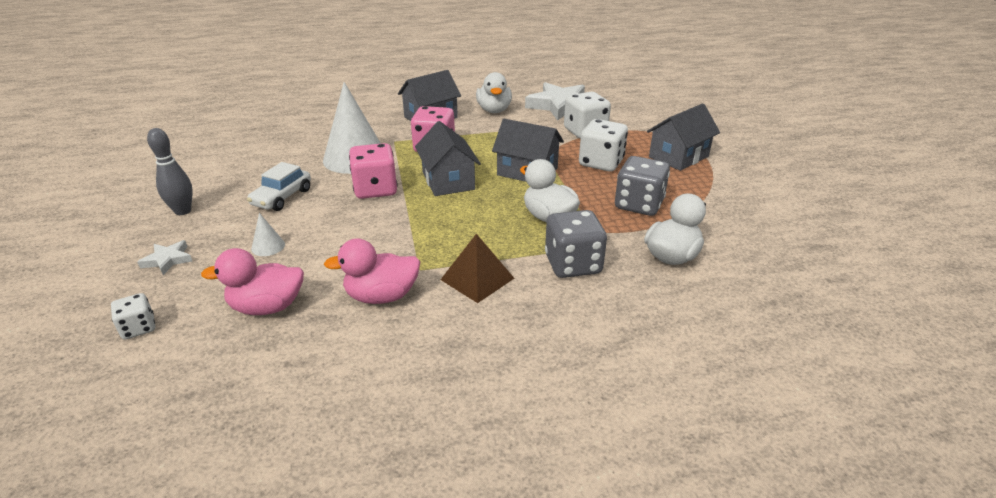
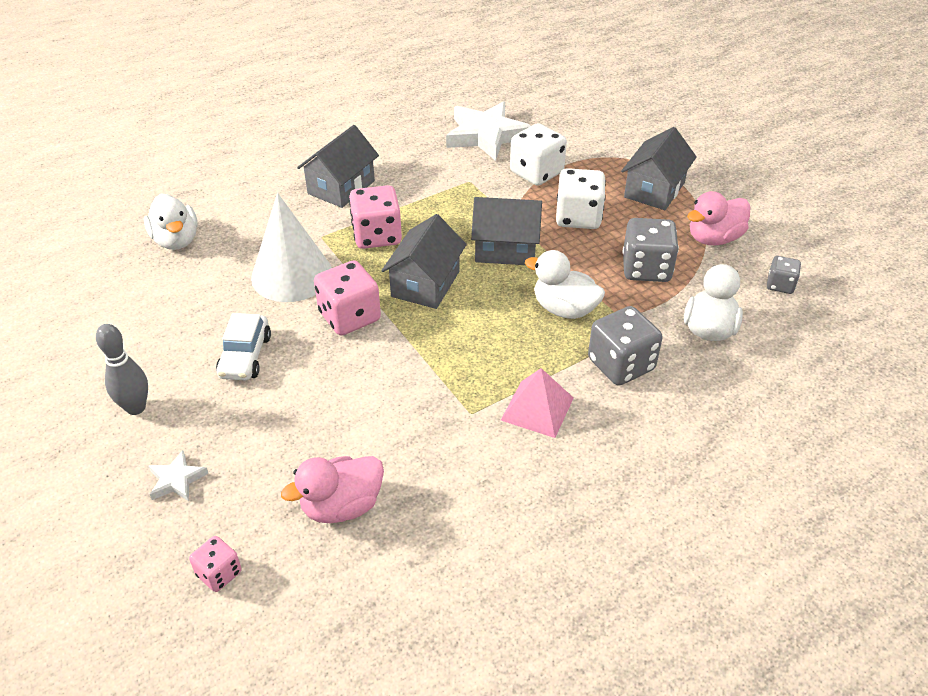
camera: 20 degrees left, 10 degrees up
(138, 328) = (219, 573): white dice -> pink dice
(268, 246) = (282, 429): white cone -> none
(382, 296) = (454, 458): pink duck -> pink duck (714, 238)
(448, 181) = (425, 284): grey house -> grey house turned 60 degrees clockwise
(477, 279) = (537, 408): brown pyramid -> pink pyramid
(494, 110) = (412, 159): white duck -> white duck (176, 240)
(761, 239) = (780, 285): none -> grey dice

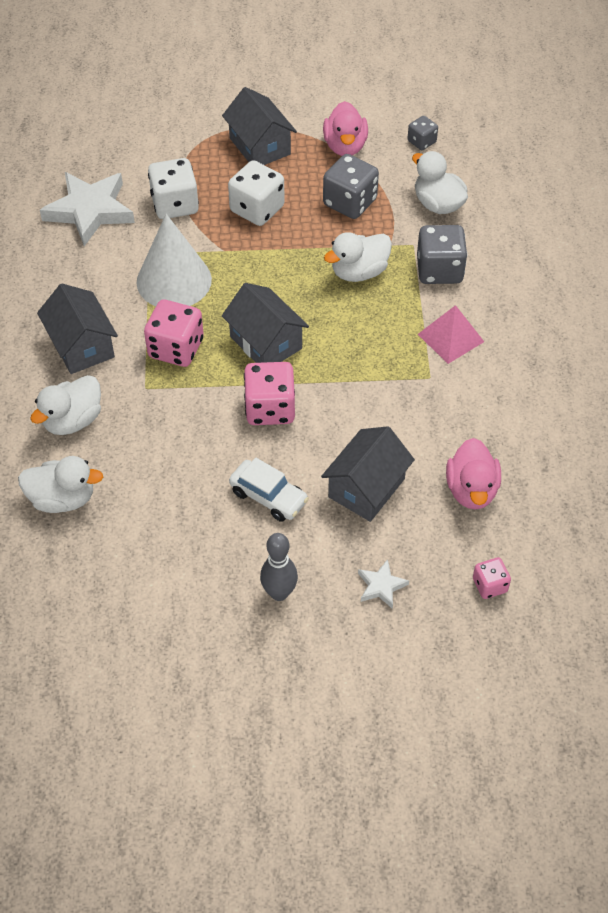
camera: 60 degrees left, 10 degrees up
(260, 213) = (73, 420): none -> white duck
(292, 275) = (184, 428): white cone -> white cone (174, 280)
(505, 249) = (261, 272): grey house -> grey house (366, 488)

